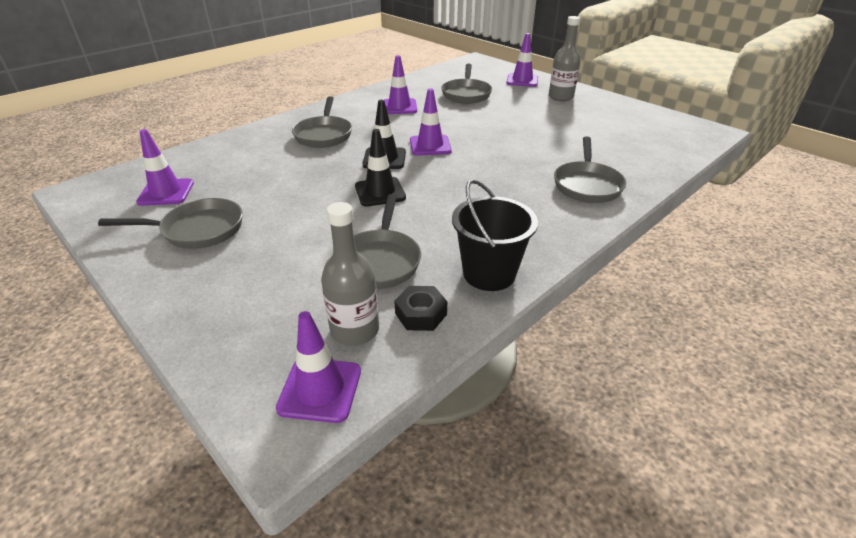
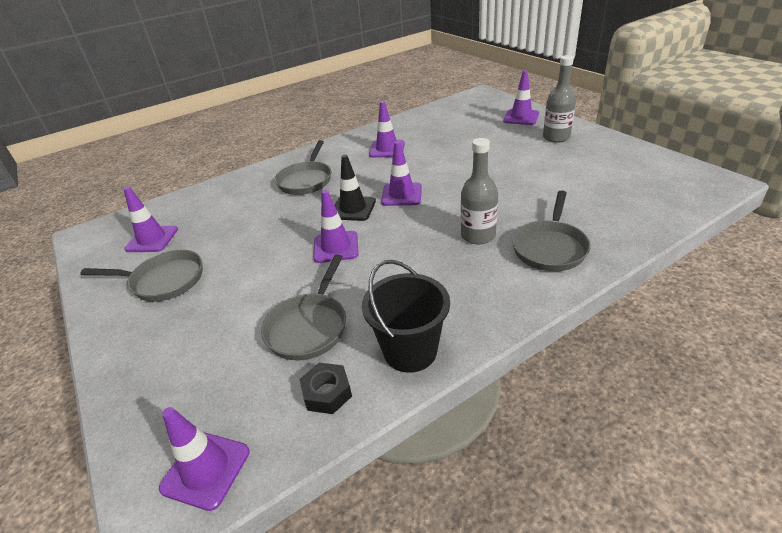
camera: 15 degrees right, 0 degrees up
(355, 330) = (259, 405): grey bottle -> grey bottle (478, 235)
(380, 192) = (336, 247): black traffic cone -> purple traffic cone
(466, 94) = (457, 134): grey pan -> none

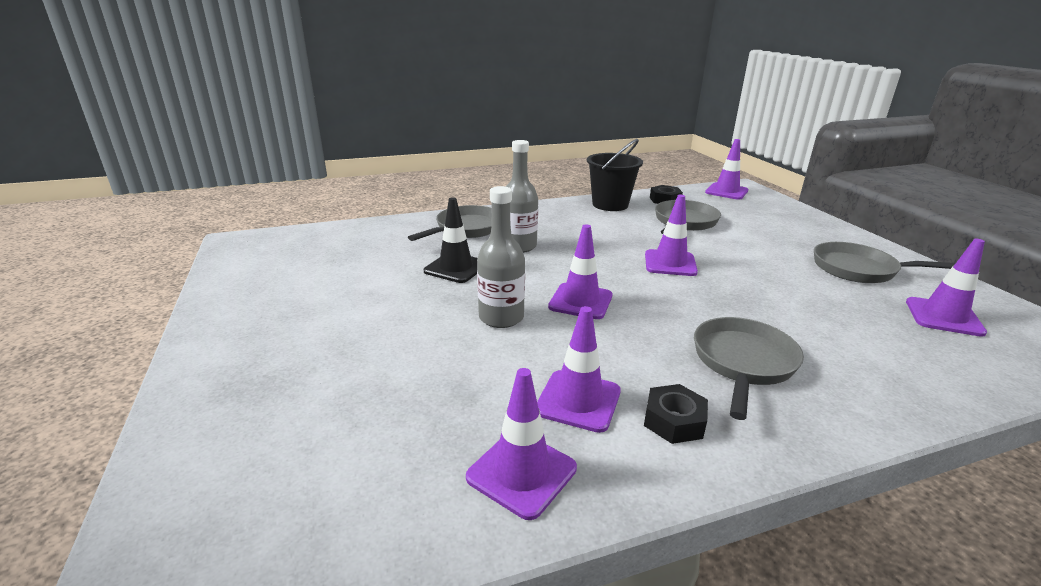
camera: 170 degrees left, 10 degrees down
(345, 152) = (674, 421): none -> black nut
(353, 209) = (652, 297): black traffic cone -> black traffic cone (456, 268)
(521, 117) = (232, 415): purple traffic cone -> purple traffic cone (521, 473)
(556, 137) = (268, 339): grey bottle -> grey bottle (501, 317)

